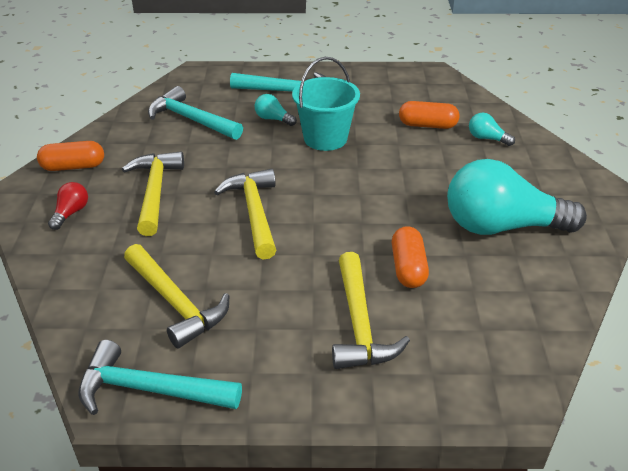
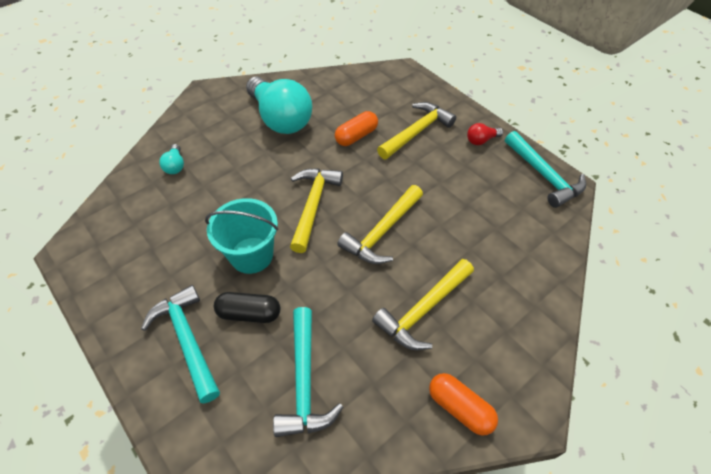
camera: 130 degrees left, 15 degrees up
(71, 213) = (501, 342): red light bulb -> red light bulb (481, 140)
(176, 303) = (491, 209): yellow hammer -> yellow hammer (313, 205)
(273, 119) = (249, 313): turquoise light bulb -> black capsule
(427, 125) = (179, 205): orange capsule -> none

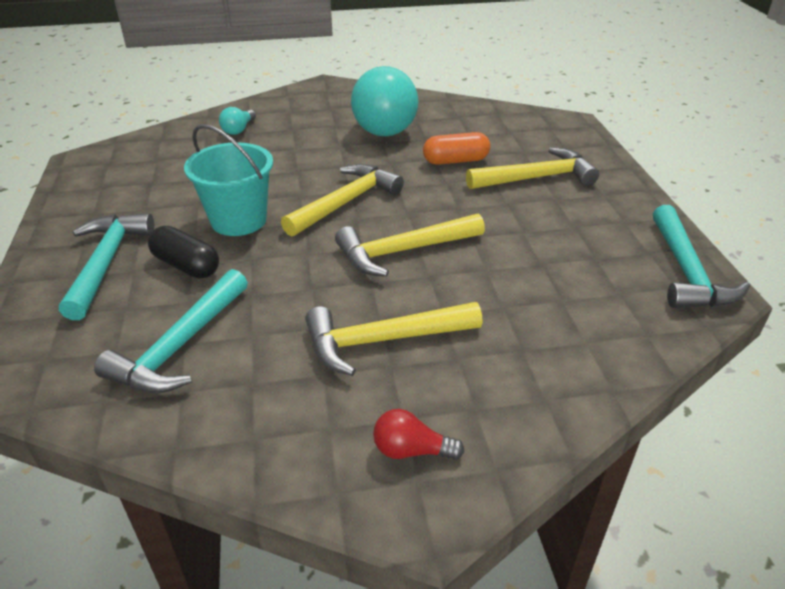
camera: 30 degrees right, 15 degrees down
(460, 408) = (334, 457): orange capsule -> none
(481, 140) = (620, 210): red light bulb -> red light bulb (411, 450)

